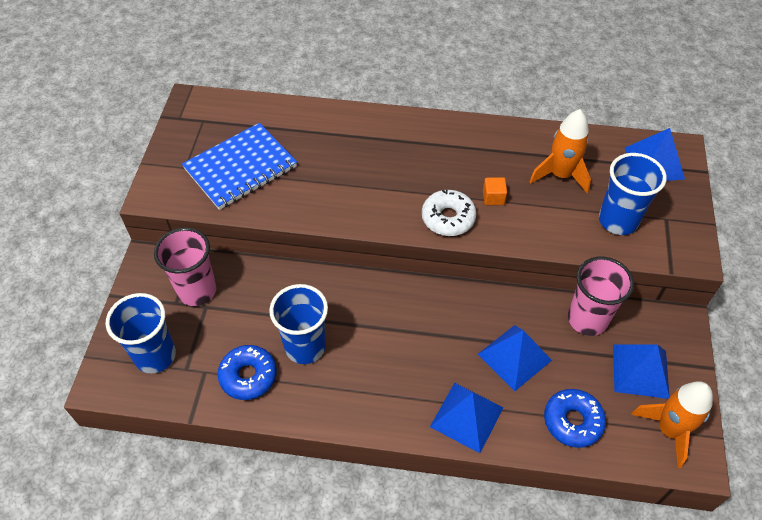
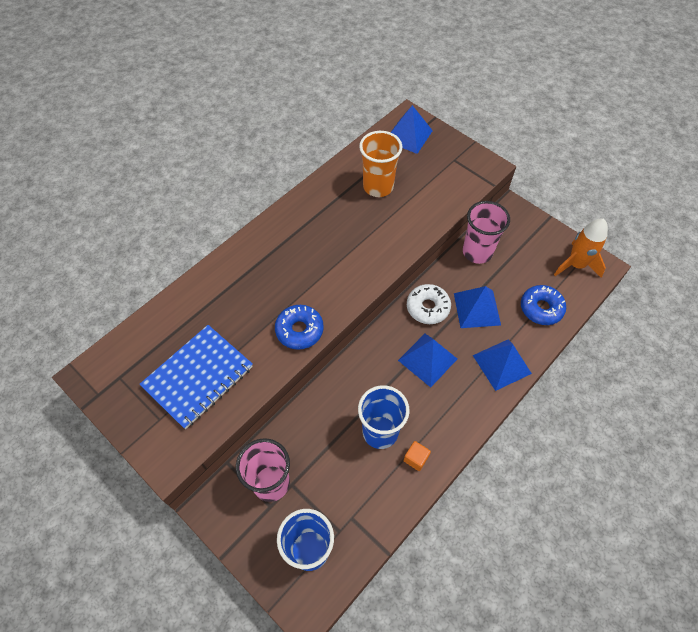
camera: 55 degrees left, 5 degrees up
(240, 168) = (198, 377): blue notebook -> blue notebook turned 45 degrees clockwise
(248, 376) = (377, 487): blue donut -> blue donut (299, 330)
(448, 218) = (362, 270): white donut -> white donut (427, 307)
(493, 197) = (366, 234): orange cube -> orange cube (416, 458)
(560, 175) = (378, 187): orange rocket -> orange cup
(618, 221) = (437, 183): blue cup -> none
(640, 371) = (530, 251): blue pyramid -> blue pyramid (427, 359)

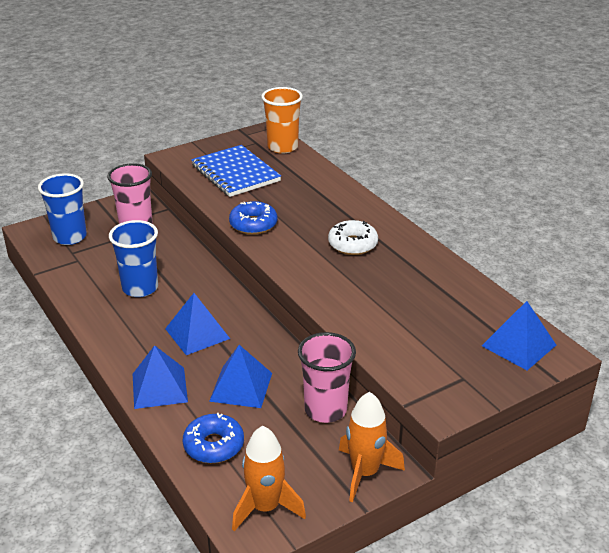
camera: 105 degrees right, 25 degrees down
(378, 187) = (428, 302): orange cup -> orange cup (282, 147)
(416, 458) = (100, 304): orange cube -> none
(427, 307) = (261, 348): white donut -> white donut (352, 244)
(522, 221) = (365, 473): none -> orange rocket

